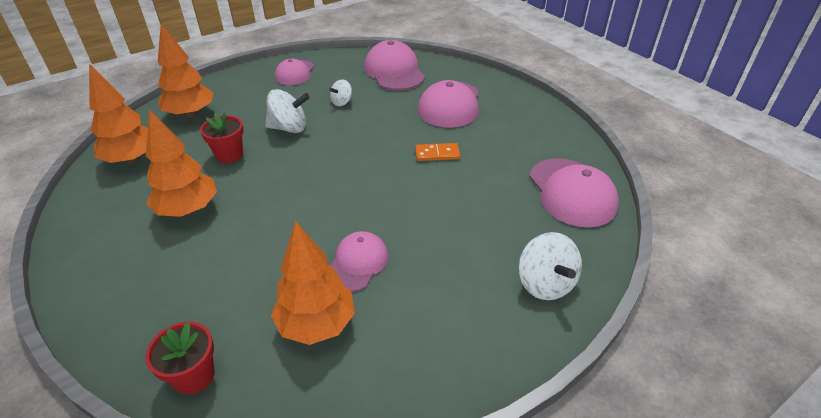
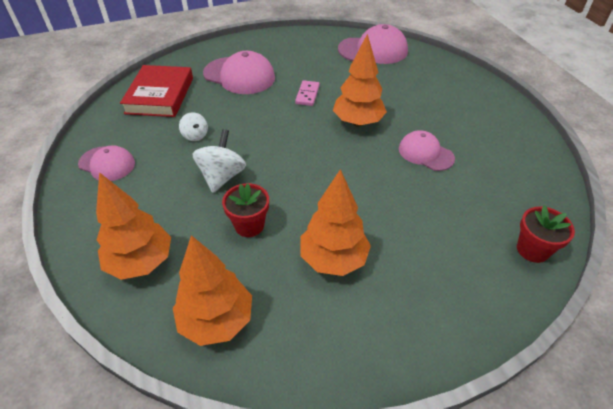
camera: 75 degrees left, 5 degrees up
(316, 324) = (483, 180): orange tree -> orange tree (358, 122)
(394, 71) = (160, 95): pink cap -> red book
(437, 154) = (307, 94): orange domino -> pink domino
(545, 283) = (453, 80): white spinning top -> none

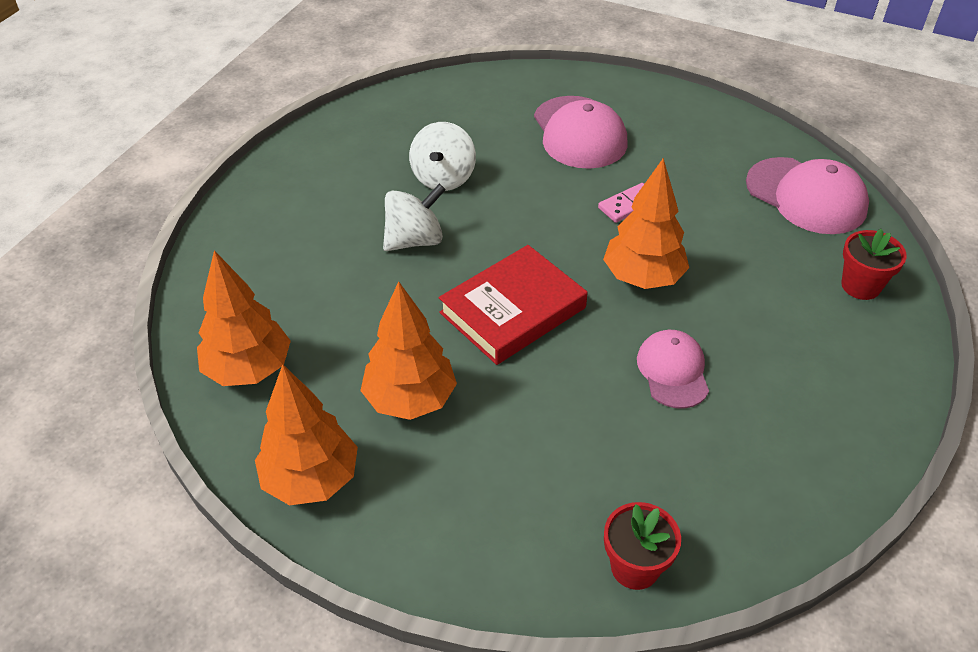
camera: 45 degrees right, 0 degrees up
(107, 164) = (331, 156): pink cap -> none
(141, 262) = (252, 273): orange tree -> orange tree (311, 479)
(160, 95) = (464, 108): red book -> red book (513, 310)
(195, 136) = (443, 178): white spinning top -> white spinning top, size x1.70
(249, 225) = (377, 308): red flower pot -> red flower pot (860, 286)

